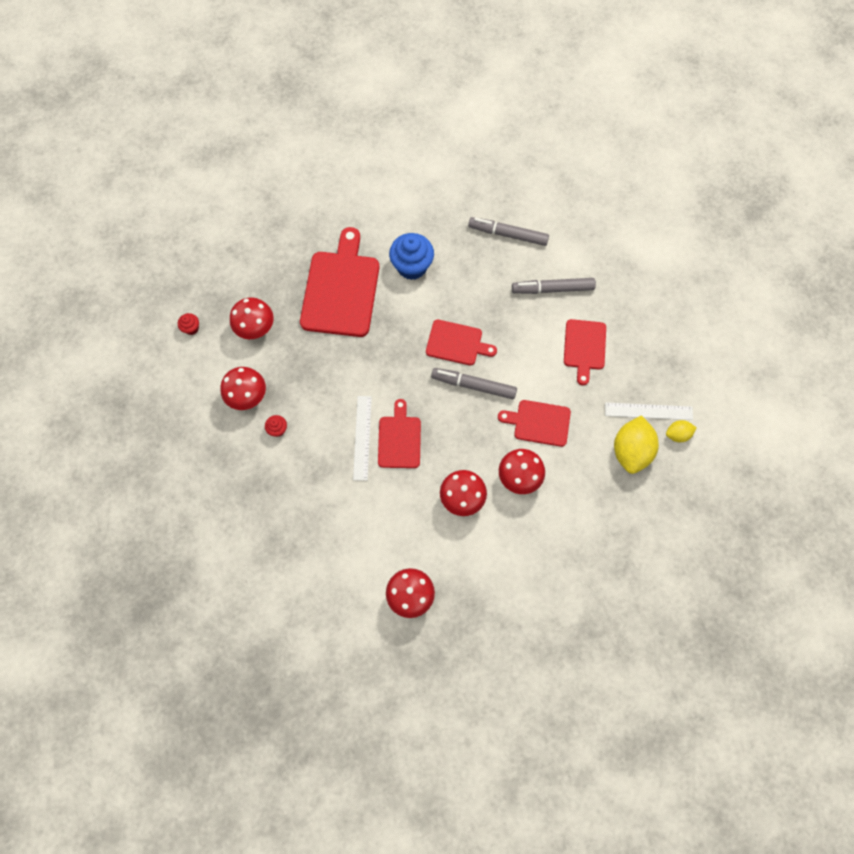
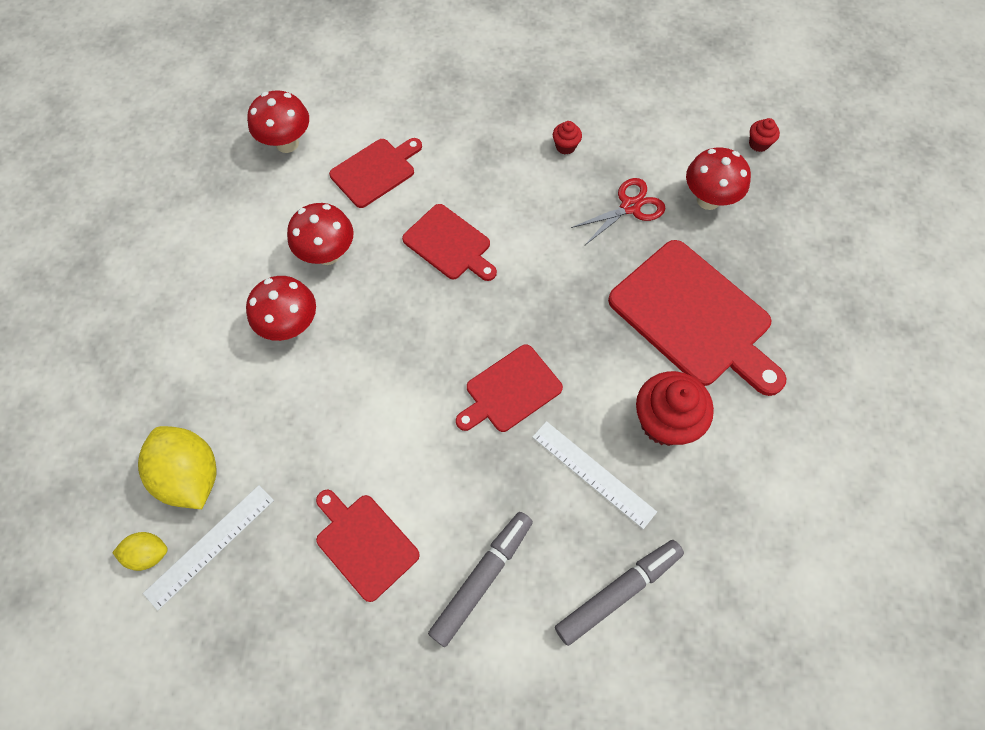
camera: 130 degrees right, 5 degrees down
(248, 397) = (627, 144): red mushroom -> none
(294, 365) = (630, 207): none -> red scissors
(362, 437) = (485, 212): white ruler -> white ruler (593, 473)
(412, 266) = (664, 422): blue cupcake -> red cupcake
(473, 385) = (439, 366): grey marker -> none
(539, 423) = (327, 400): red cutting board -> red cutting board (375, 171)
(677, 434) = (148, 554): yellow lemon -> yellow lemon turned 60 degrees clockwise

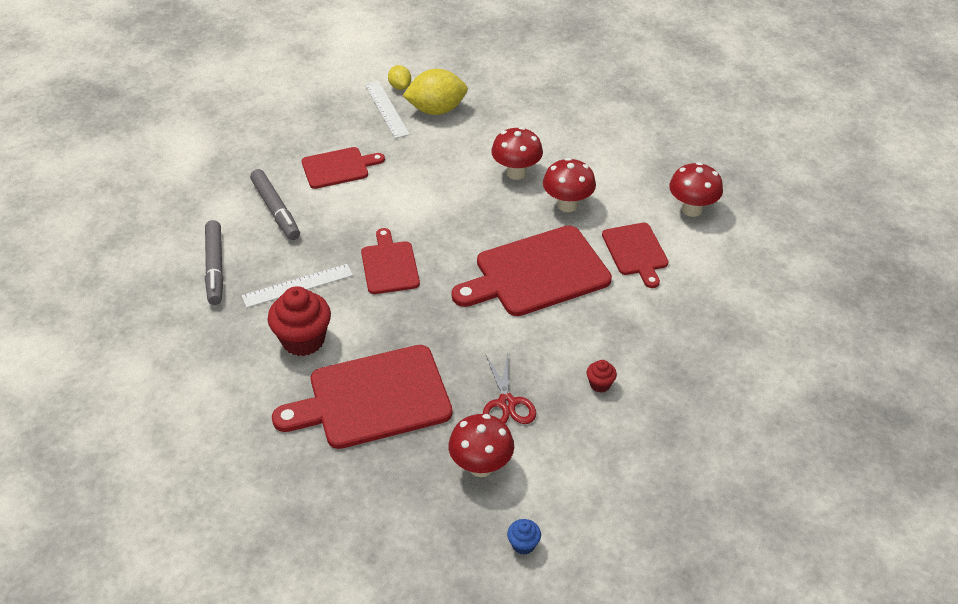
camera: 115 degrees right, 20 degrees down
(148, 554) = (400, 87): yellow lemon -> yellow lemon turned 45 degrees counterclockwise
(449, 244) = (537, 273): red cutting board -> red cutting board, size x1.75
(758, 144) = (523, 544): red cupcake -> blue cupcake

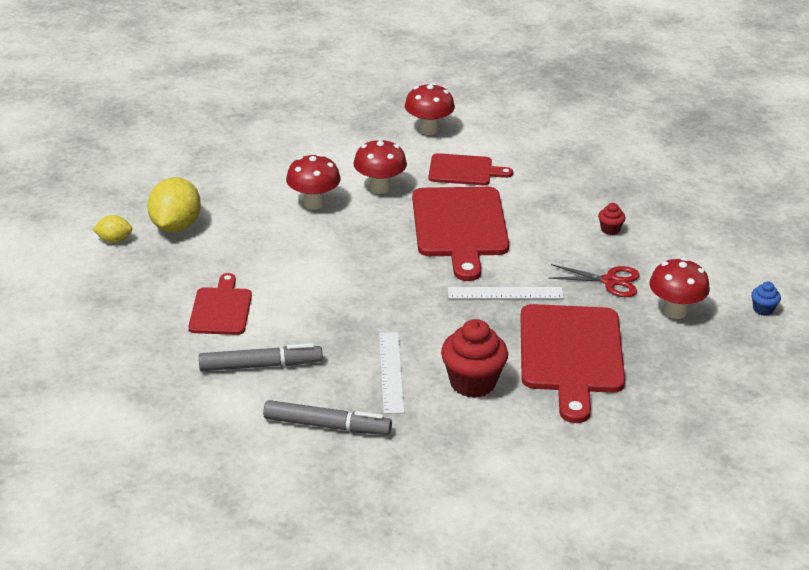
camera: 70 degrees left, 10 degrees down
(386, 109) = (146, 257): white ruler -> white ruler (505, 293)
(389, 265) = (397, 307): red cutting board -> none

